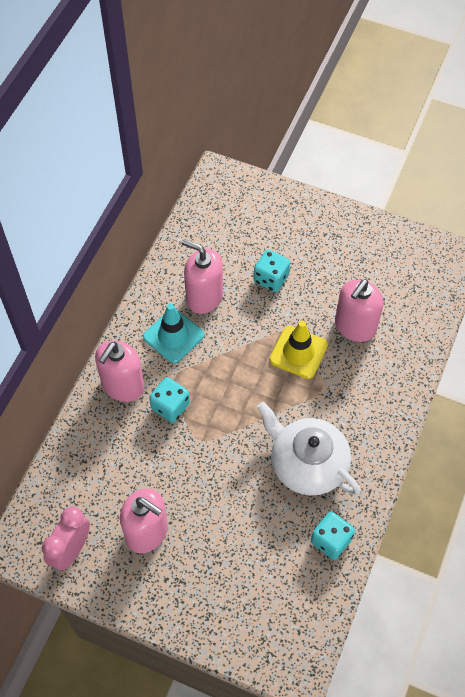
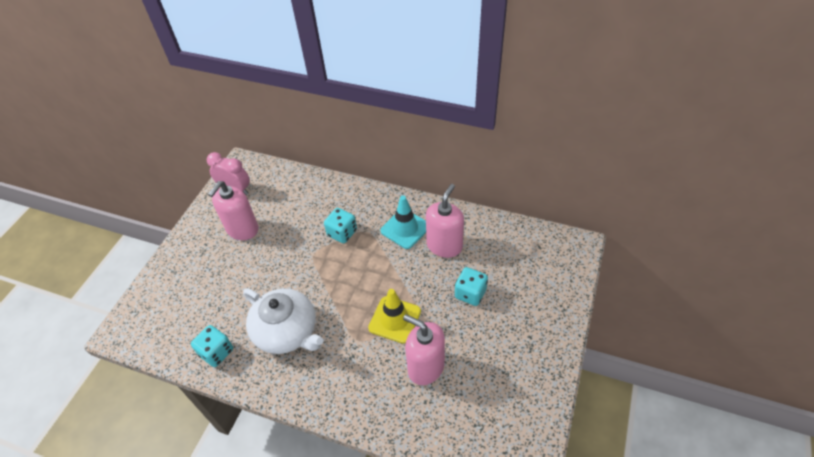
camera: 90 degrees right, 10 degrees down
(123, 386) = (359, 202): pink soap dispenser -> none
(307, 463) = (287, 331): white teapot -> white teapot turned 90 degrees clockwise

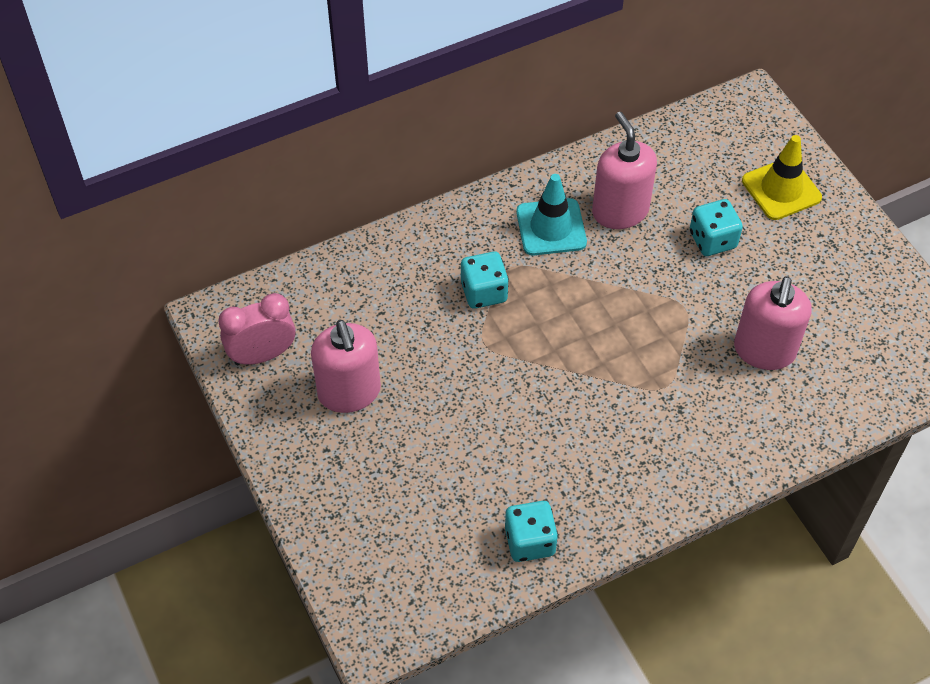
camera: 50 degrees left, 5 degrees up
(287, 331) = (576, 448): white teapot -> none
(394, 319) = (673, 333): yellow traffic cone -> yellow traffic cone (781, 189)
(425, 367) = (764, 350): pink soap dispenser -> pink soap dispenser turned 60 degrees counterclockwise

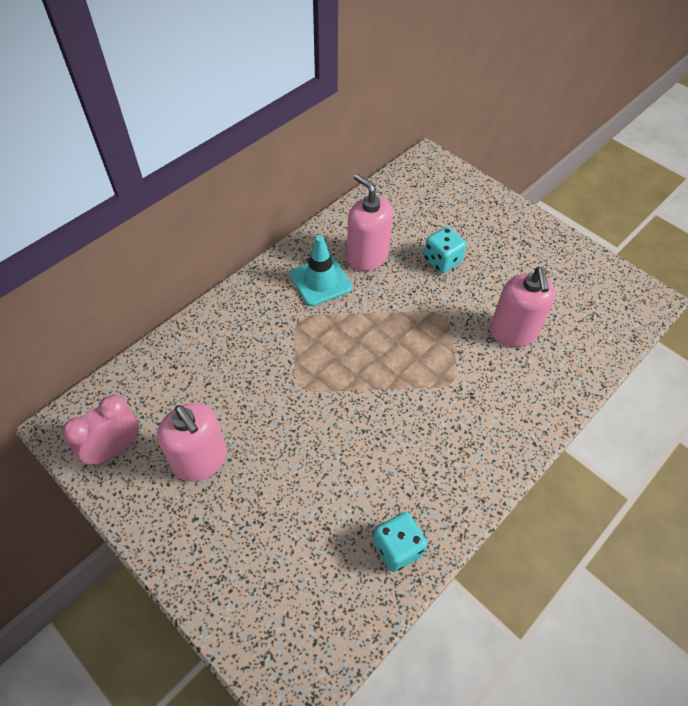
camera: 20 degrees left, 0 degrees up
(484, 292) = (286, 344): turquoise dice -> none
(781, 189) = (474, 213): yellow traffic cone -> none

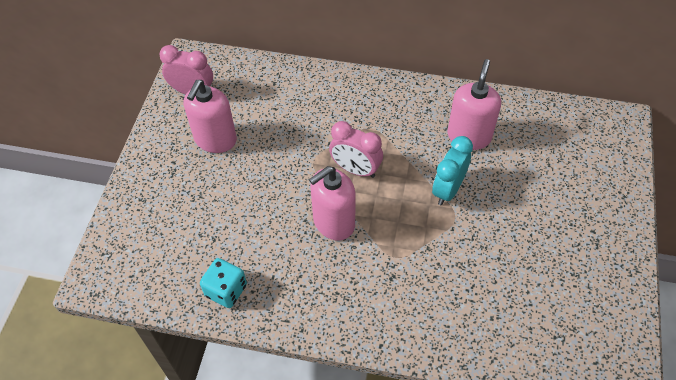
camera: 60 degrees right, 0 degrees up
(320, 281) = (417, 120): turquoise traffic cone -> none
(337, 357) = (355, 169): none -> pink clock
(411, 303) = (448, 190): none -> turquoise clock
(442, 260) = (513, 189): turquoise dice -> none
(513, 332) = (482, 278): pink soap dispenser -> pink soap dispenser (333, 222)

